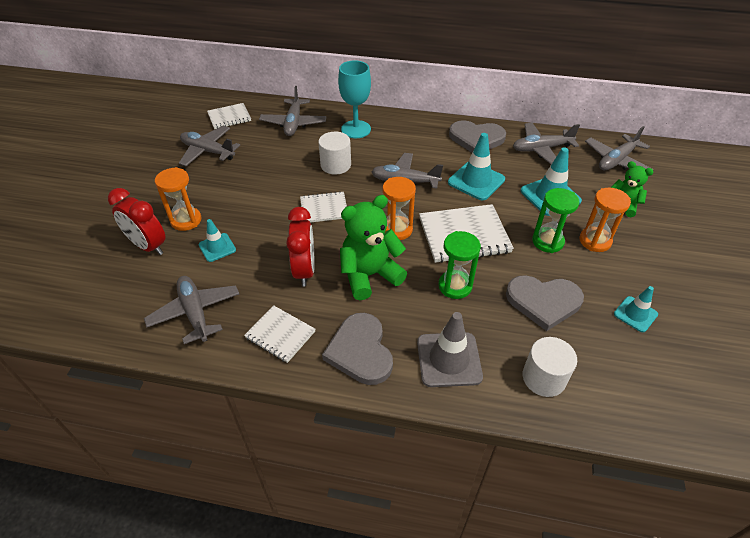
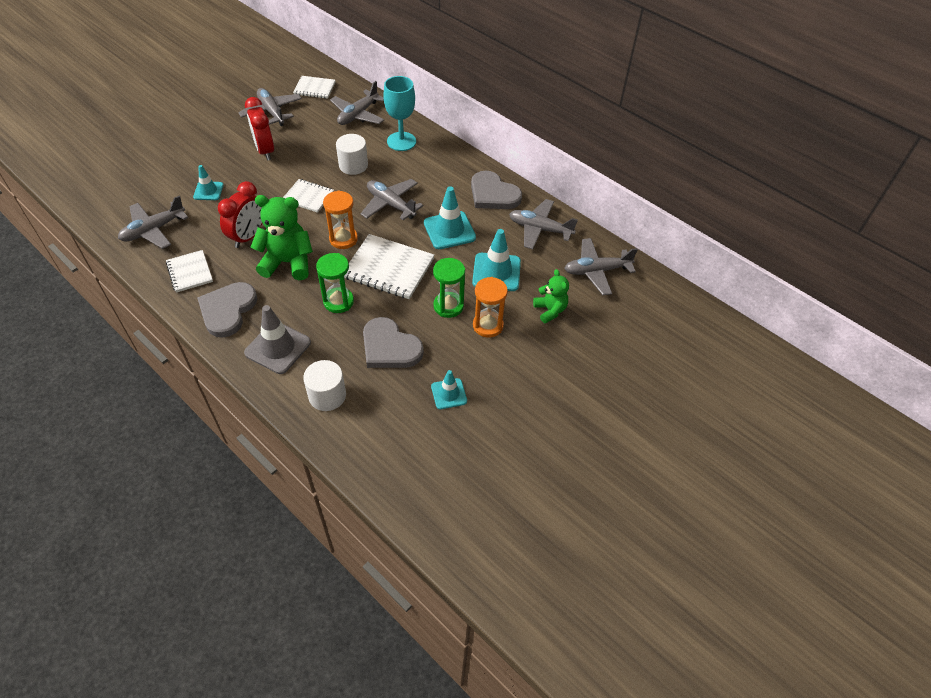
camera: 30 degrees right, 5 degrees up
(148, 246) = (167, 168): red clock -> red clock (265, 151)
(186, 220) = (207, 161): orange hourglass -> none
(195, 313) = (153, 230): grey plane -> grey plane turned 135 degrees counterclockwise

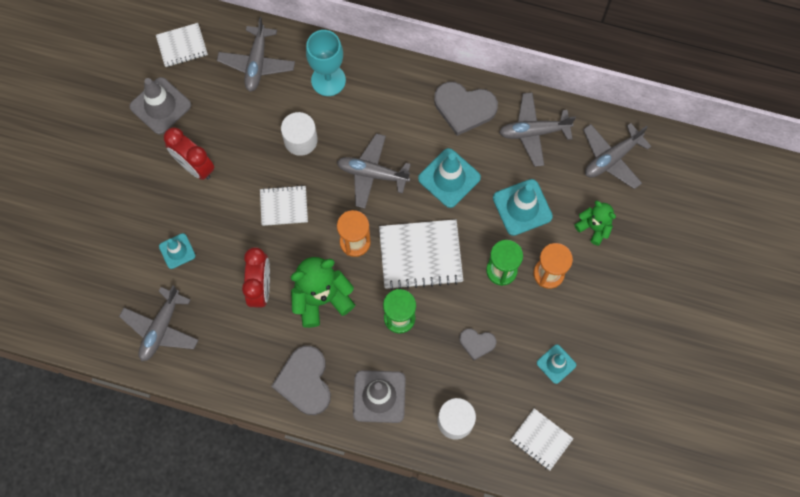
camera: 25 degrees left, 20 degrees up
(190, 272) = (236, 358): white notebook -> white notebook (541, 439)
(272, 112) = (160, 106): grey plane -> grey traffic cone
(389, 347) = (477, 343): grey heart -> grey heart, size x0.54

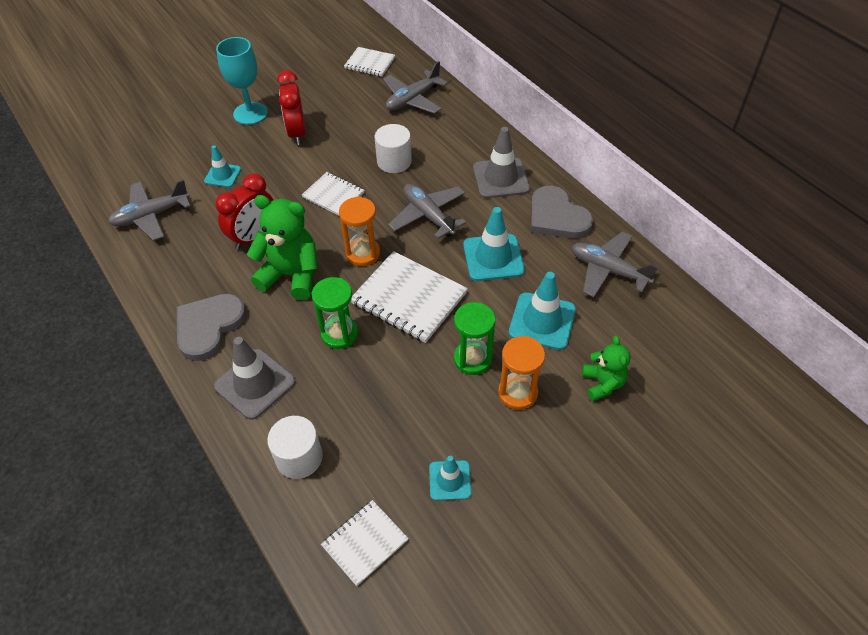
camera: 40 degrees right, 20 degrees down
(160, 106) = (315, 87): grey traffic cone -> grey traffic cone (501, 178)
(328, 80) = (457, 137): turquoise goblet -> turquoise goblet (250, 113)
(477, 343) = (388, 404): grey heart -> none
(541, 439) = (365, 543): white notebook -> white notebook turned 60 degrees clockwise
(611, 158) = (673, 337): grey plane -> none

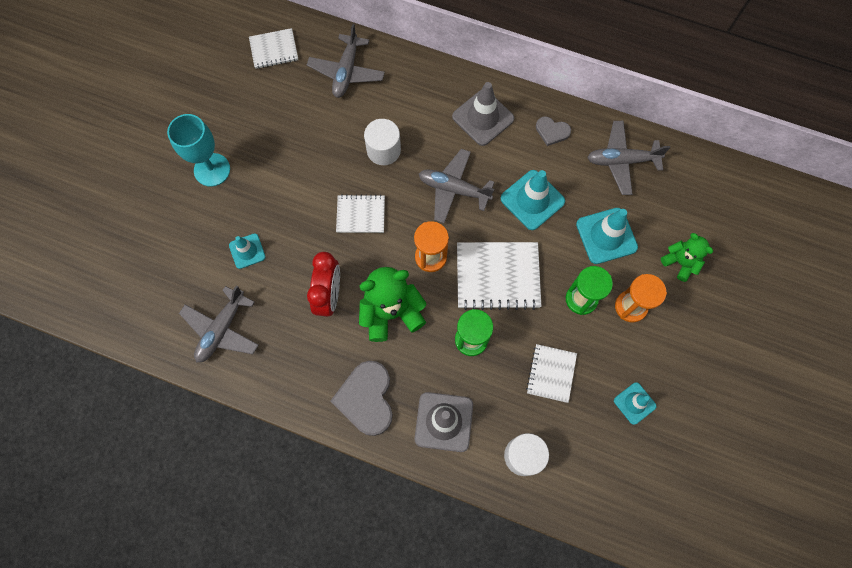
camera: 35 degrees left, 20 degrees up
(297, 133) = (274, 167): red clock -> none
(365, 543) = (614, 484): white notebook -> white notebook (551, 373)
(557, 216) = (552, 131): grey heart -> grey heart, size x0.54

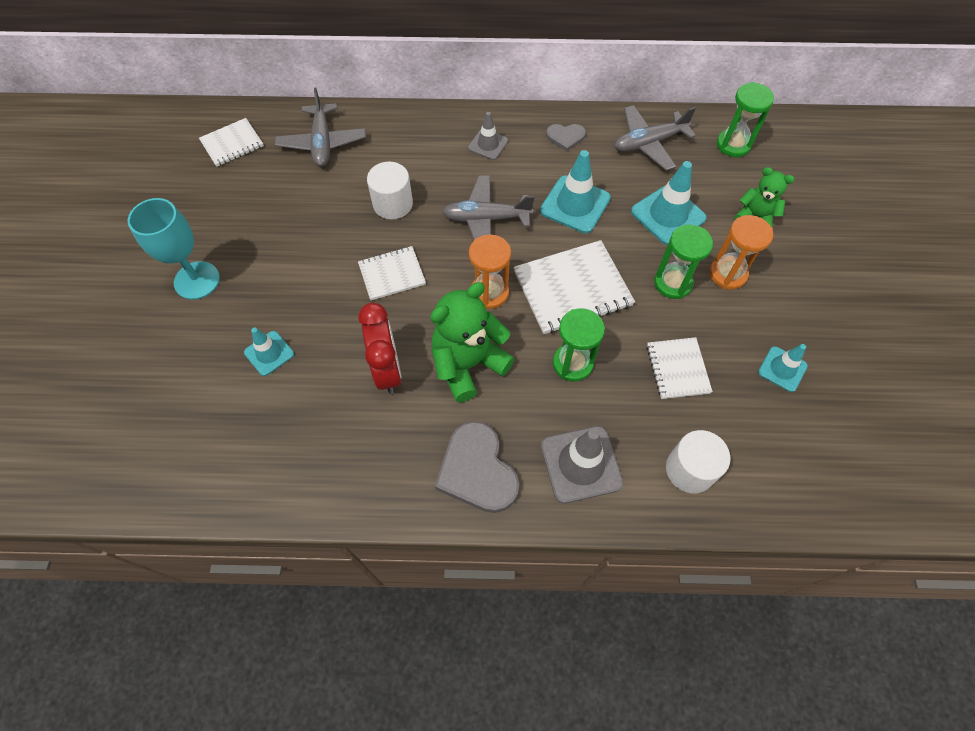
camera: 20 degrees left, 10 degrees down
(222, 329) = (266, 452): grey plane -> none
(483, 118) = (488, 144): grey traffic cone -> grey traffic cone, size x0.60
(696, 186) = (733, 145): none -> green hourglass

